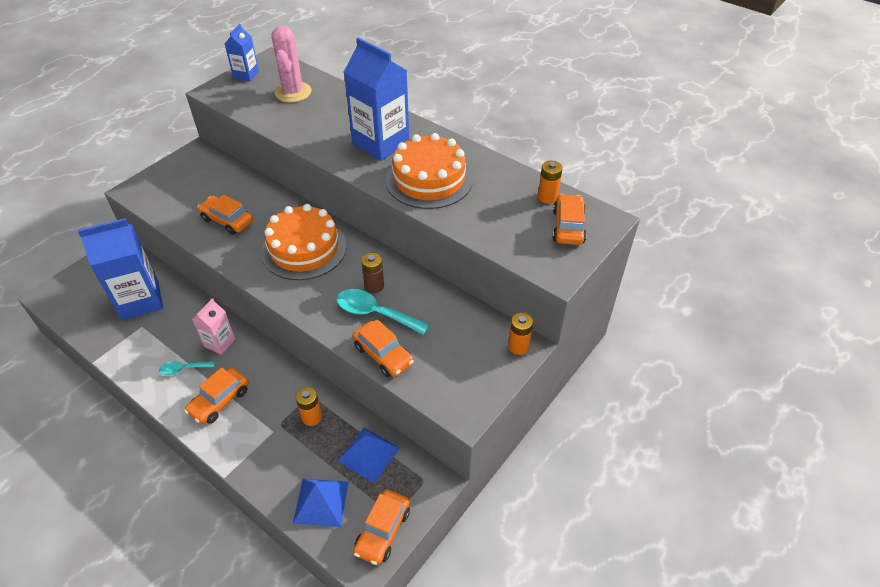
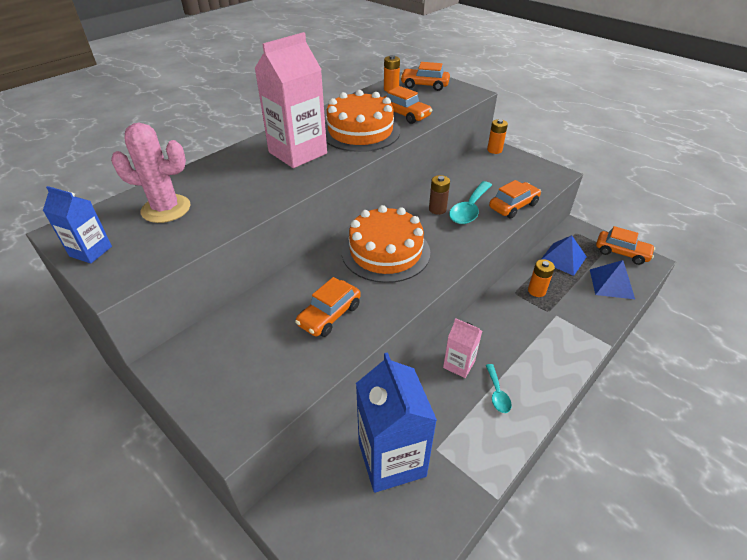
camera: 85 degrees left, 5 degrees down
(219, 401) = (532, 357): orange car -> orange car (405, 115)
(381, 143) = (297, 153): blue carton -> pink carton

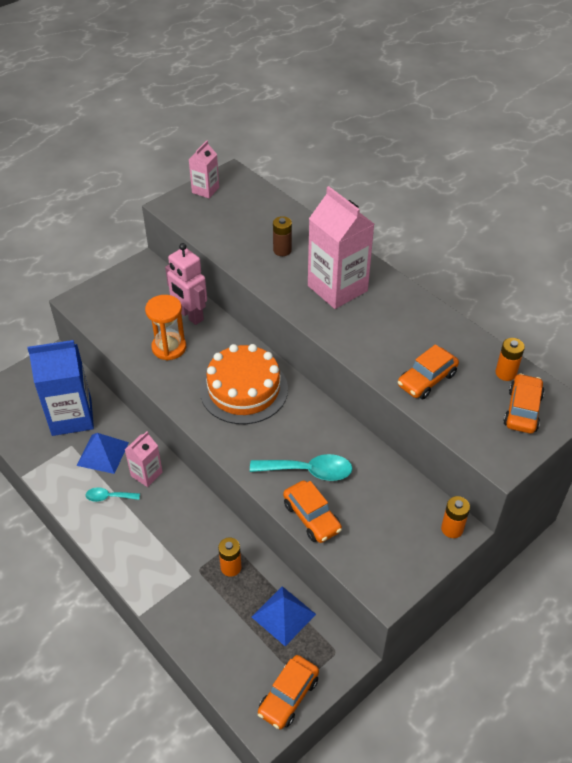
camera: 95 degrees right, 5 degrees up
(91, 251) = (205, 190): blue carton -> pink carton
(166, 209) = (252, 217): pink cactus -> none
(276, 303) = (190, 315): none -> pink robot
(329, 315) = (169, 347): orange car -> orange hourglass
(360, 131) = (383, 336): orange cake -> none
(437, 209) = (311, 441): brown battery -> brown battery (282, 250)
(469, 209) = (308, 471): turquoise spoon -> turquoise spoon turned 150 degrees clockwise
(611, 283) = (231, 656): blue pyramid -> blue pyramid (103, 454)

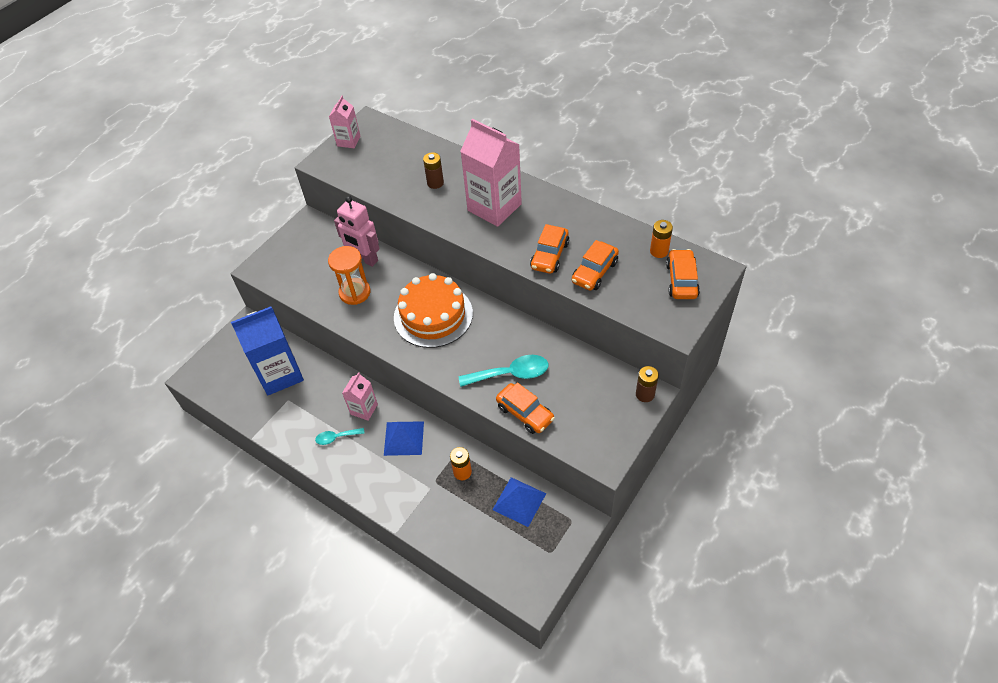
camera: 10 degrees left, 5 degrees up
(103, 454) = (319, 400): blue pyramid -> blue pyramid (404, 438)
(288, 696) = (543, 567): orange car -> orange car (549, 255)
(452, 529) = (645, 394): orange battery -> brown battery

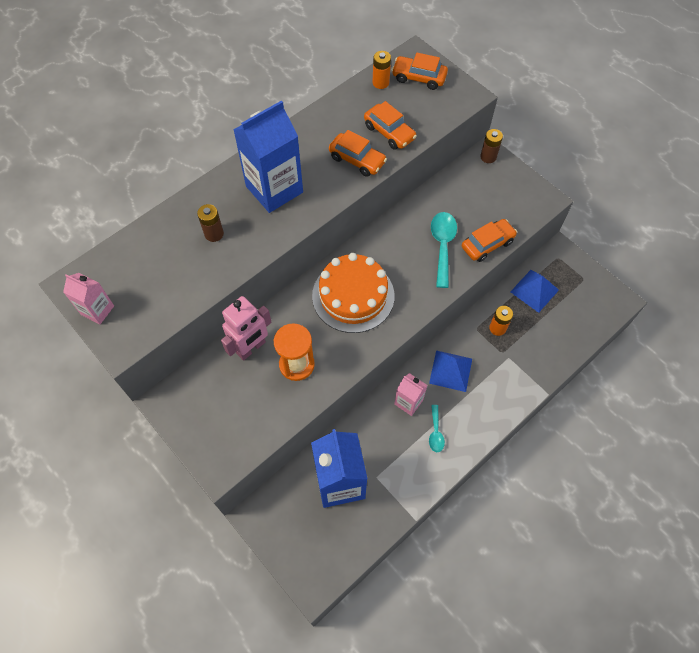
camera: 80 degrees left, 10 degrees up
(494, 207) = (274, 189): pink carton -> blue carton

